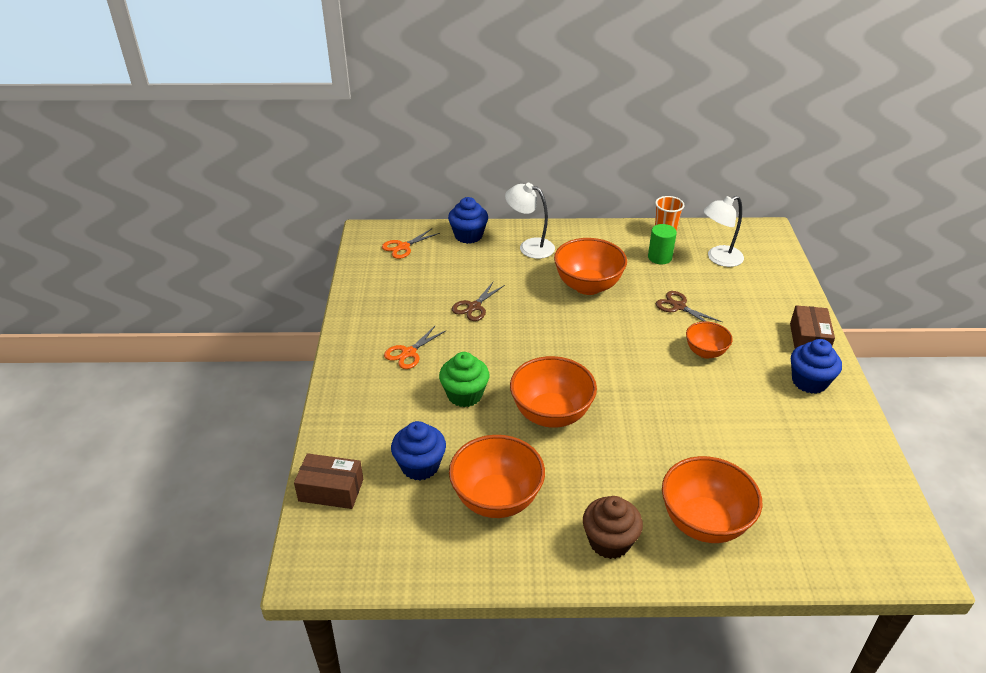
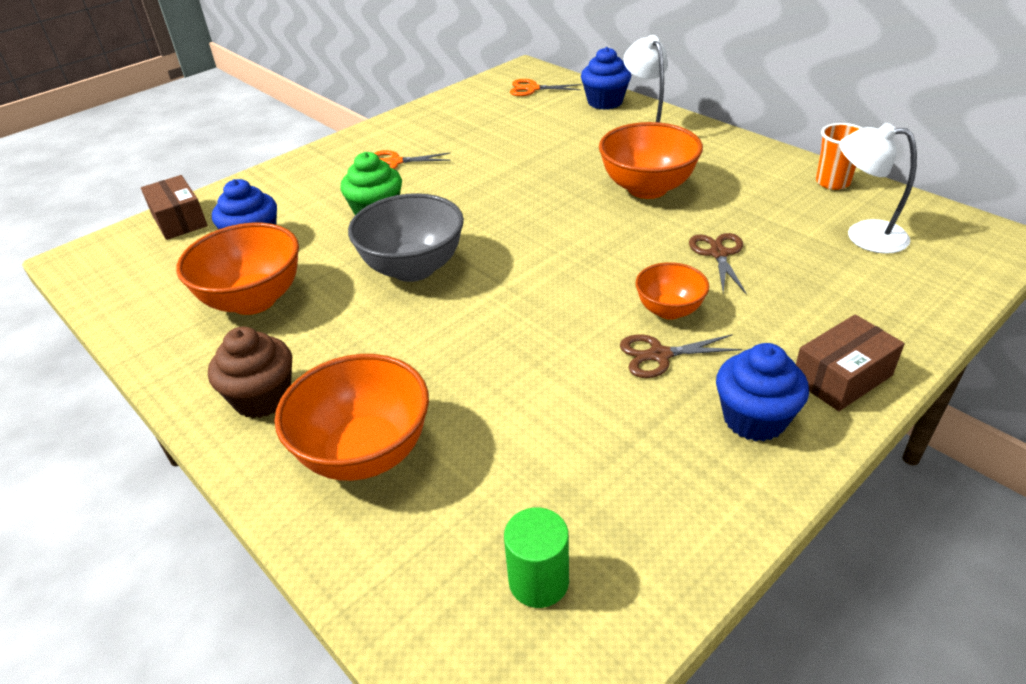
camera: 50 degrees right, 0 degrees up
(474, 307) = (507, 155): brown scissors -> brown scissors (659, 355)
(551, 414) = (413, 268): orange bowl -> grey bowl
(659, 257) = (782, 201): green cylinder -> green cylinder (538, 581)

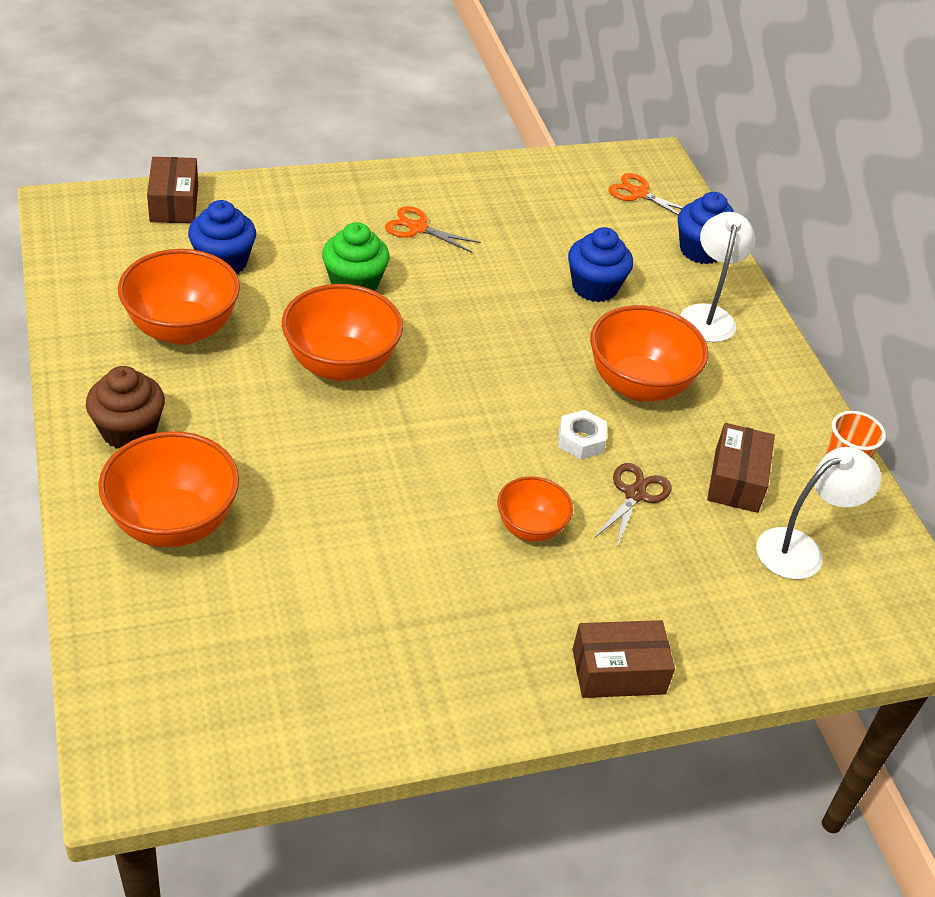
camera: 20 degrees right, 5 degrees up
(413, 268) = (341, 365): grey bowl -> orange bowl
(538, 581) = (222, 692): green cylinder -> none
(644, 238) = (581, 440): none -> white nut
(659, 355) = (480, 566): brown scissors -> none
(754, 419) = (504, 664): blue cupcake -> blue cupcake (594, 287)
(774, 214) = (736, 480): none -> brown box
(863, 235) = (801, 549): white lamp -> white lamp turned 105 degrees clockwise

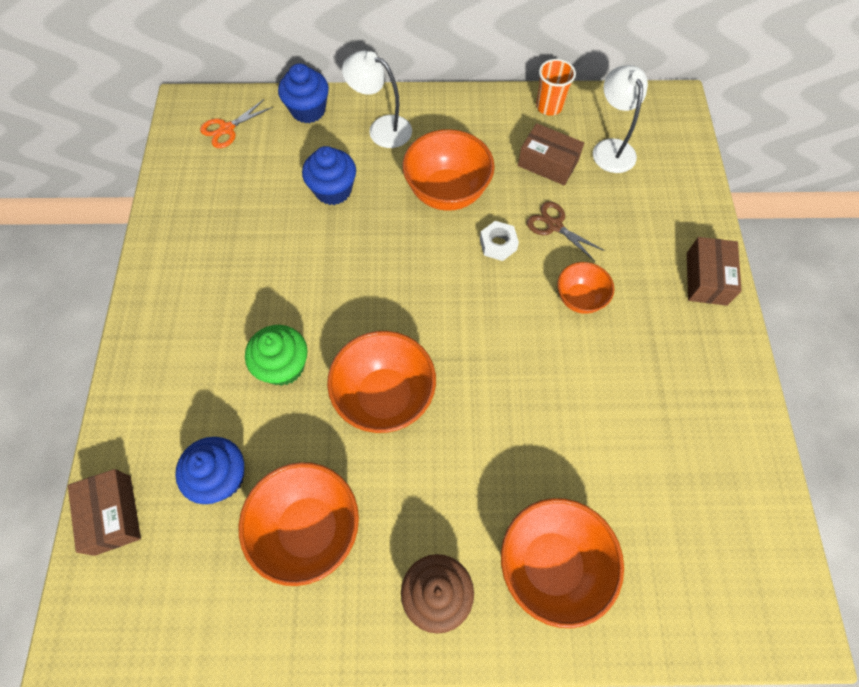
camera: 70 degrees left, 20 degrees up
(174, 203) = (113, 514): brown box -> brown box turned 60 degrees clockwise
(417, 228) = (221, 300): orange scissors -> none

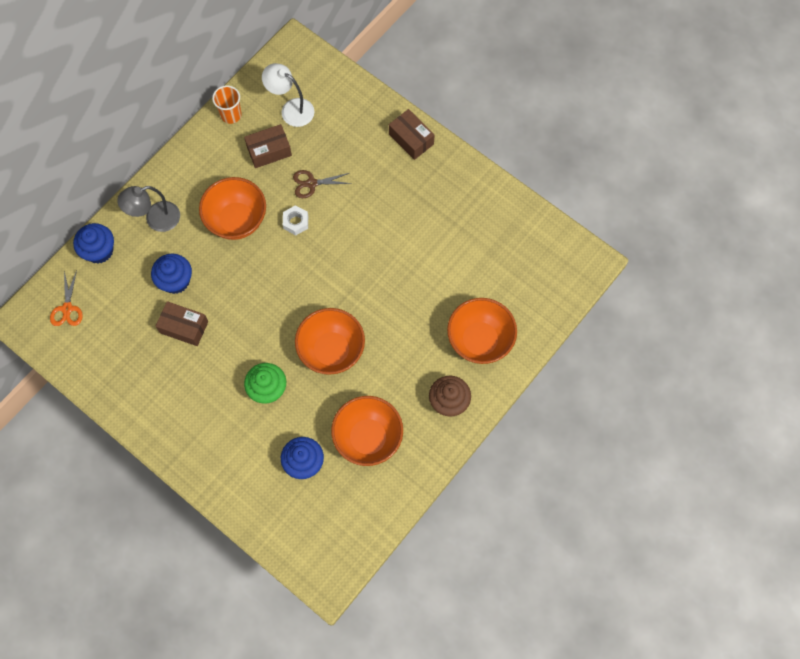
camera: 50 degrees left, 5 degrees up
(113, 514) = (277, 529): brown box -> brown box (184, 327)
(381, 128) = (156, 219): white lamp -> grey lamp
(579, 298) = (365, 210): orange bowl -> none

